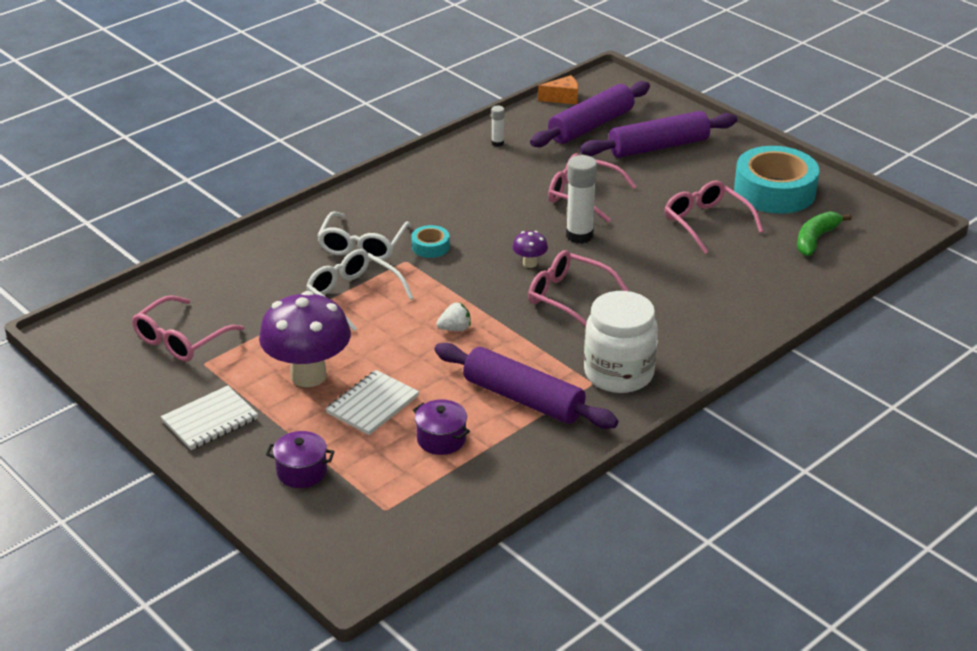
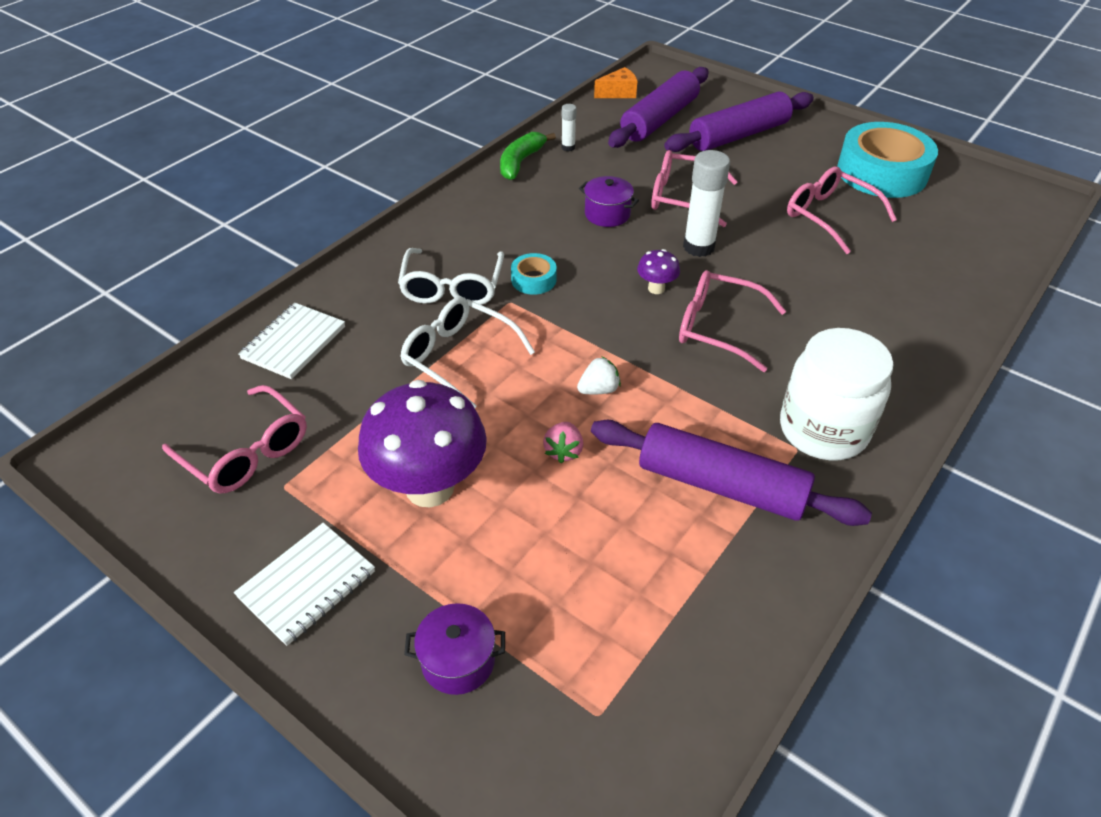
camera: 10 degrees left, 10 degrees up
(181, 339) = (246, 452): pink glasses -> pink glasses turned 75 degrees counterclockwise
(372, 405) = (527, 524): white notebook -> white notebook (293, 342)
(413, 365) = (563, 451): none -> pink strawberry
(441, 439) = (637, 570): purple pot -> purple pot (607, 214)
(816, 239) = (954, 223): green banana -> green banana (520, 162)

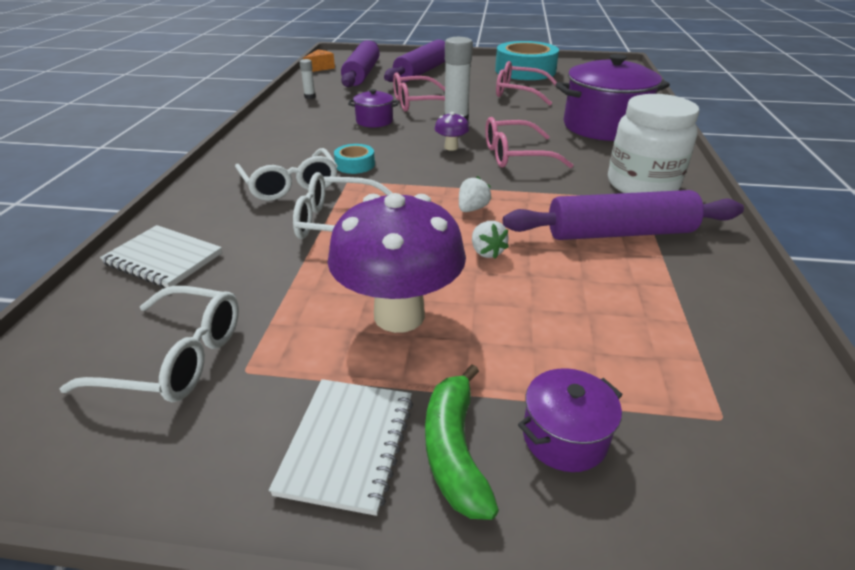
camera: 30 degrees left, 10 degrees down
(246, 452) = (176, 358): pink glasses -> white glasses
(293, 342) = (163, 259): white notebook -> white notebook turned 60 degrees counterclockwise
(520, 162) = (280, 110): green banana -> green banana (454, 450)
(563, 451) = (487, 252): pink strawberry -> white strawberry
(880, 317) = (604, 126): none -> purple pot

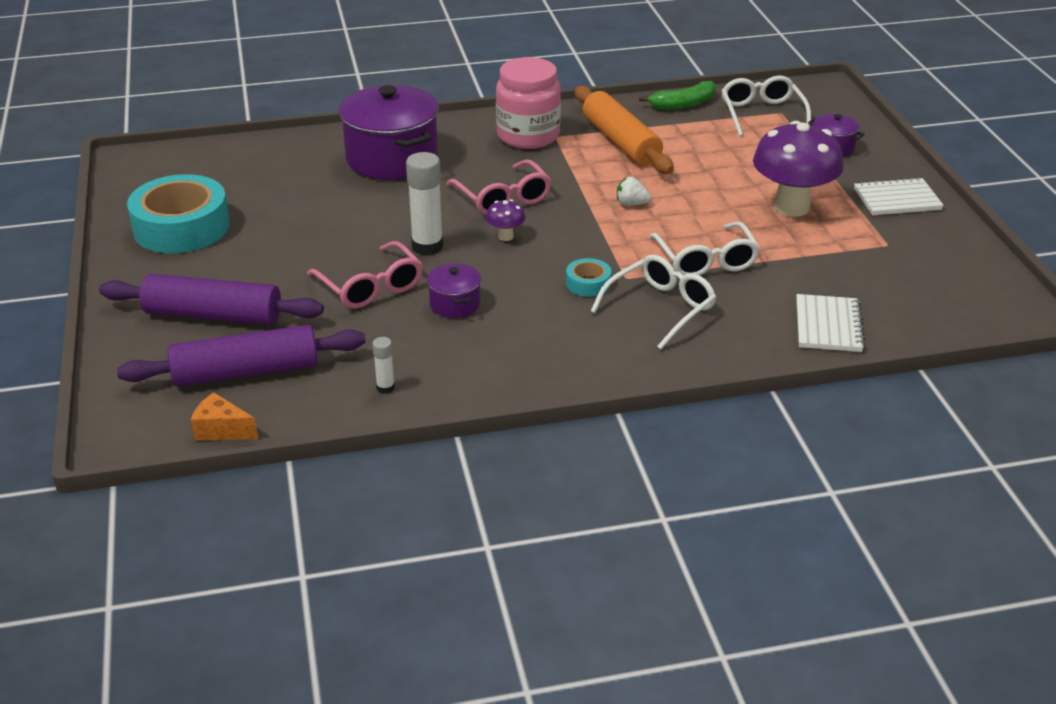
camera: 110 degrees left, 0 degrees up
(176, 358) = (904, 272): white glasses -> white glasses (762, 114)
(454, 450) = (869, 172): green banana -> green banana (683, 104)
(487, 252) = (691, 188): white strawberry -> none
(519, 93) = (292, 220): pink glasses -> none
(619, 233) = (620, 142): purple rolling pin -> orange rolling pin
(642, 184) = (528, 136): white jar -> pink jar

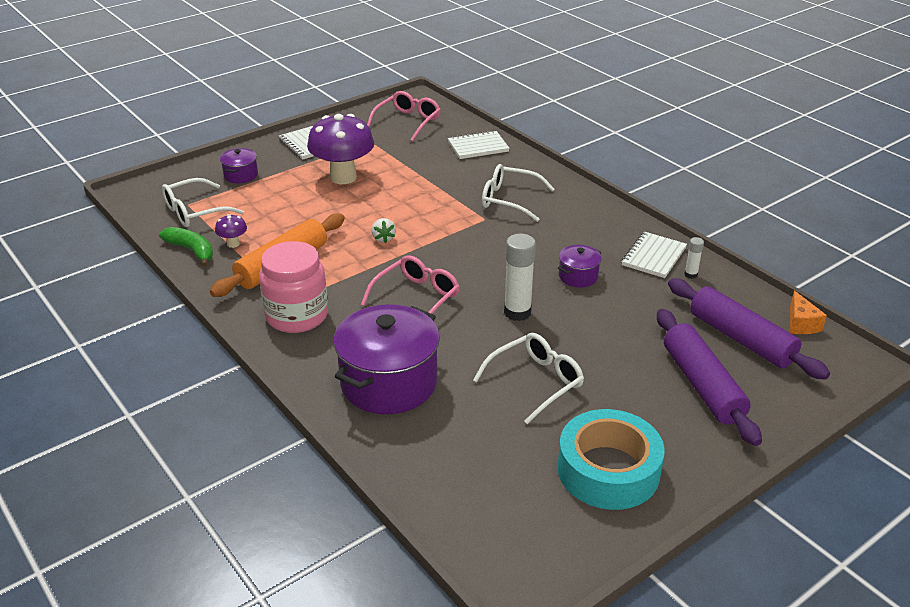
camera: 115 degrees left, 0 degrees up
(371, 287) = (593, 321): pink glasses -> pink glasses (408, 122)
(446, 374) = (653, 257): none -> white notebook
(505, 236) = (473, 280): purple mushroom -> purple mushroom (233, 244)
(588, 284) = (505, 231): turquoise tape -> none
(706, 260) = (439, 195): white glasses -> white glasses (536, 382)

